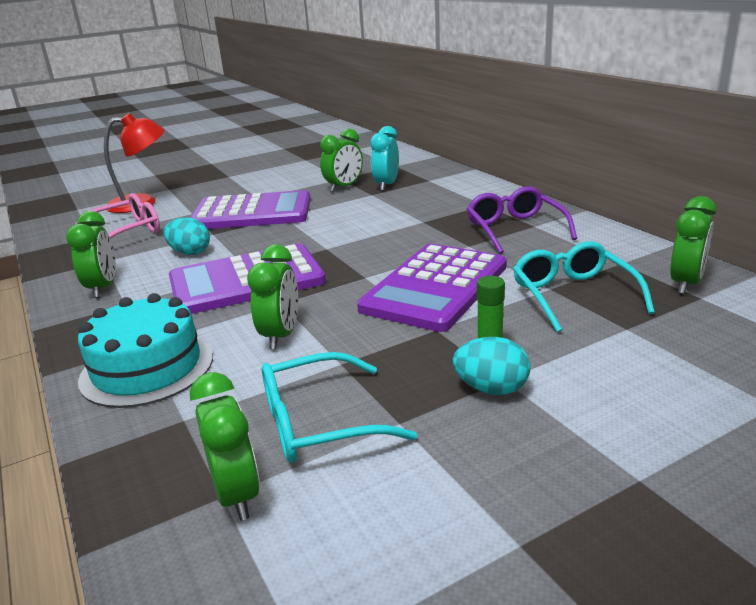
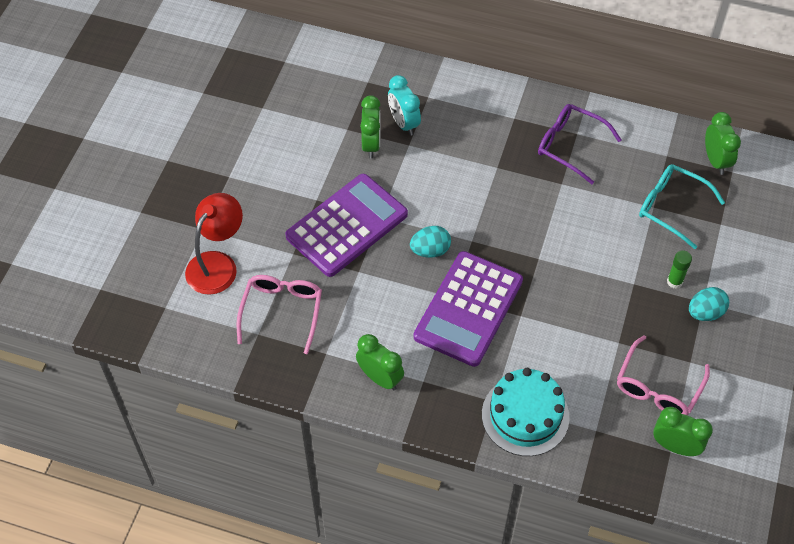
camera: 45 degrees left, 30 degrees up
(190, 253) = (379, 304): turquoise egg -> turquoise egg (430, 250)
(281, 336) = (561, 343): green clock -> none
(319, 423) = (658, 387): turquoise glasses -> pink glasses
(435, 287) = (592, 244): purple calculator -> none

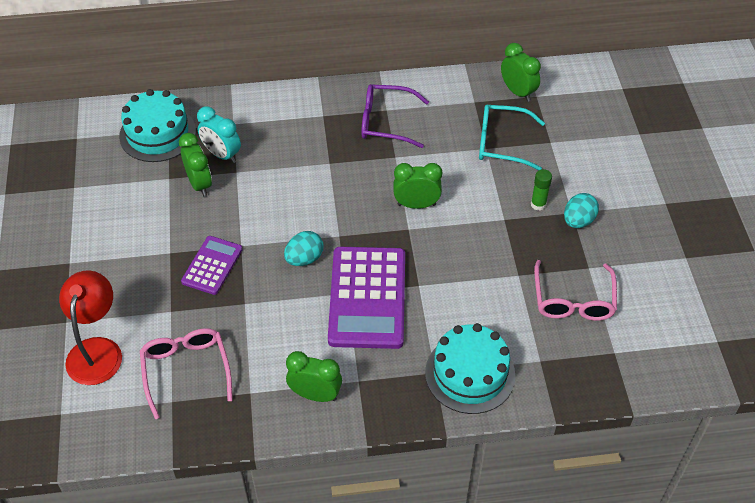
camera: 25 degrees left, 5 degrees down
(347, 226) = (212, 265): purple calculator -> purple calculator, size x0.55
(356, 82) = (157, 133): none -> turquoise cake
(675, 446) = (616, 346): green clock -> green clock (416, 205)

